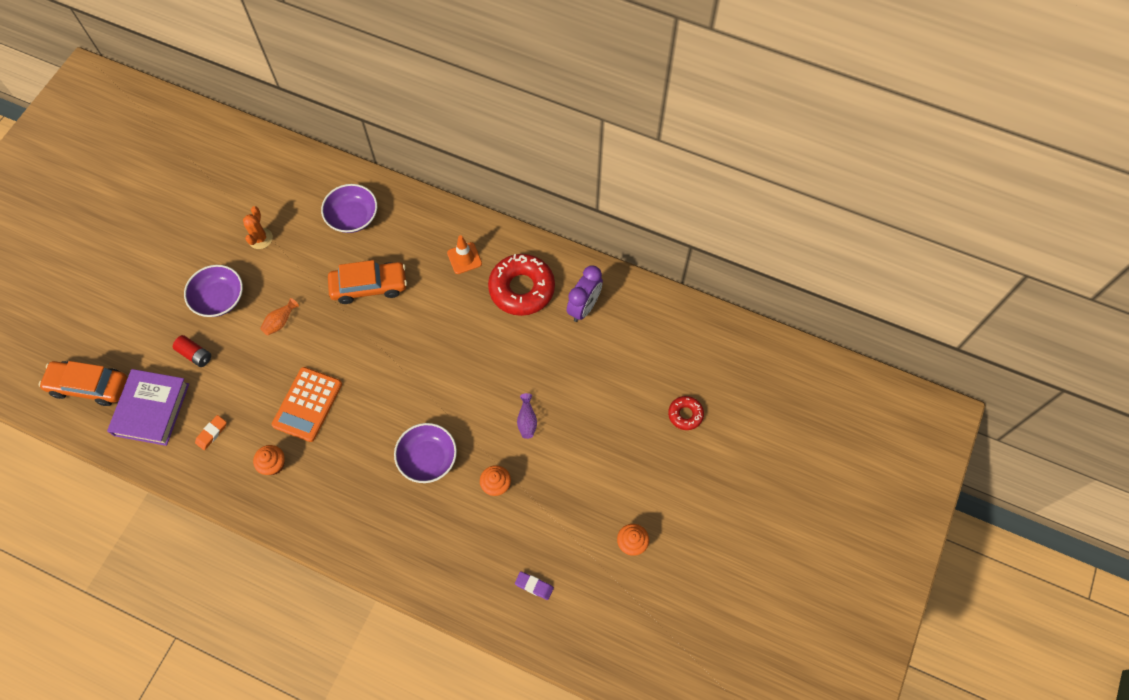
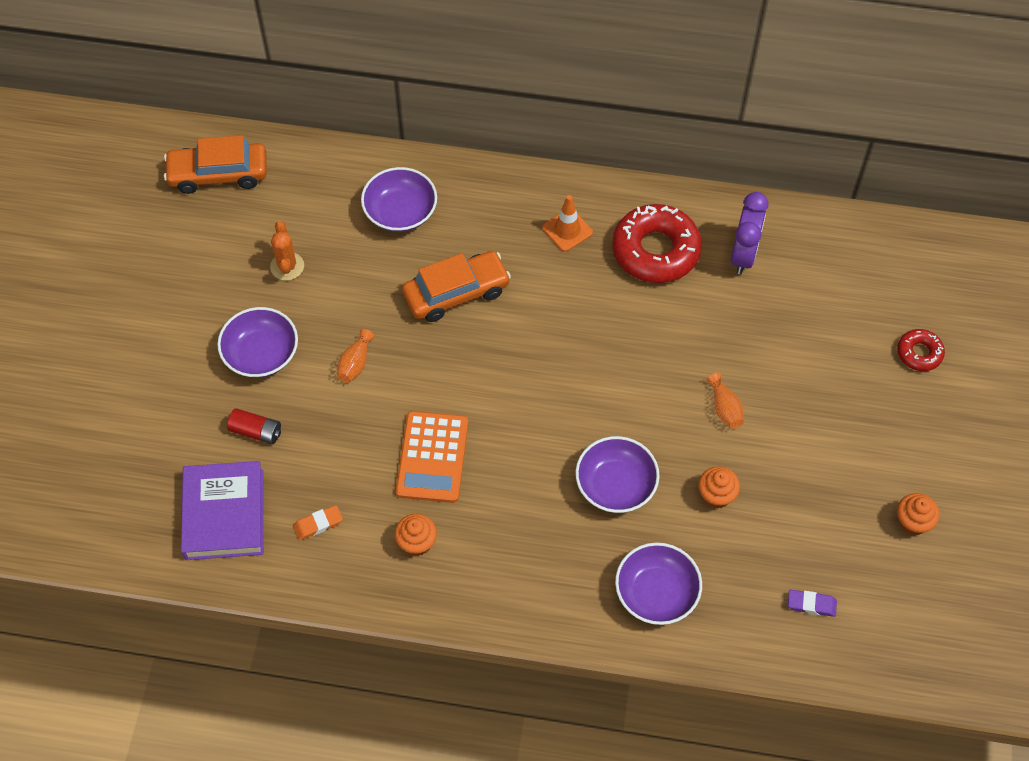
camera: 15 degrees left, 5 degrees down
(89, 386) = (126, 505): orange car -> orange car (218, 174)
(211, 433) = (318, 524): orange eraser -> orange eraser turned 45 degrees clockwise
(426, 547) = (656, 592): none -> purple bowl
(527, 420) = (724, 408): purple vase -> orange vase

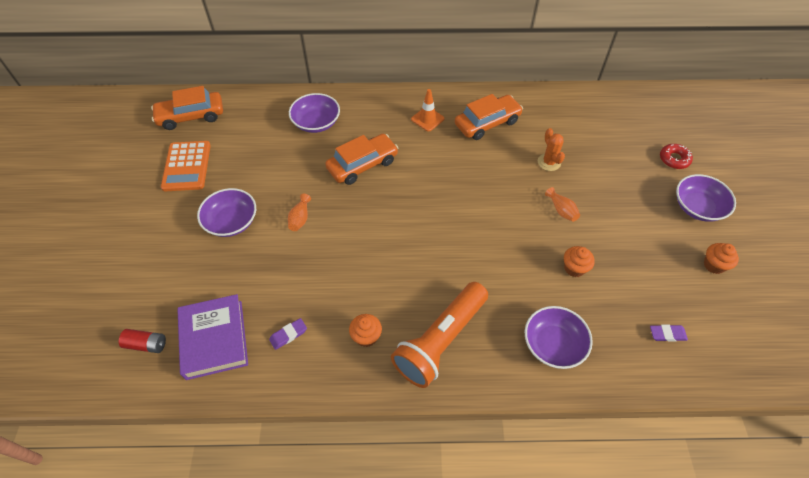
camera: 10 degrees left, 5 degrees down
(256, 431) = (233, 275): red battery -> red battery (146, 344)
(287, 266) = (244, 164): orange cactus -> orange cactus (549, 162)
(318, 524) = (288, 335): orange eraser -> purple eraser
(432, 457) = (366, 273): orange calculator -> orange calculator (187, 166)
(511, 564) = (440, 341): none -> orange flashlight
(615, 485) = (502, 272): purple bowl -> purple bowl (697, 207)
(655, 250) = (487, 123): red donut -> orange car
(743, 255) = (543, 118): purple clock -> none

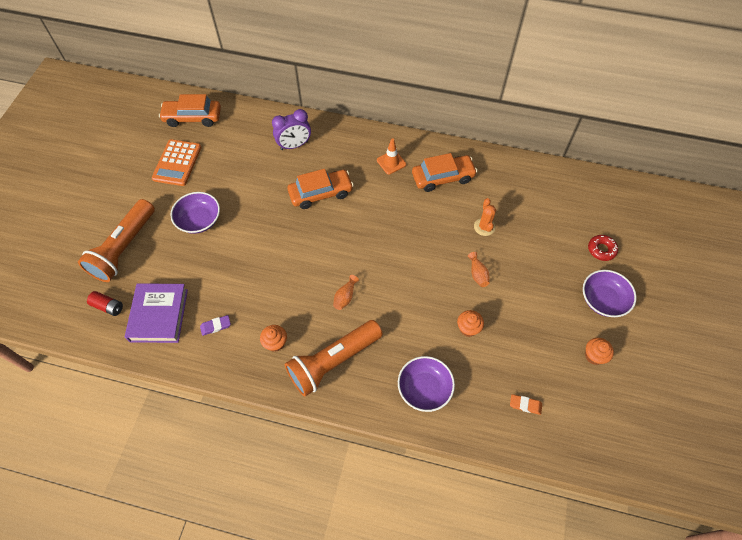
camera: 15 degrees right, 5 degrees up
(148, 272) = (124, 248): none -> orange flashlight
(300, 218) = (254, 230): orange vase -> orange vase (345, 297)
(316, 122) = (294, 145): purple bowl -> purple clock
(667, 334) = (525, 405): purple eraser -> orange eraser

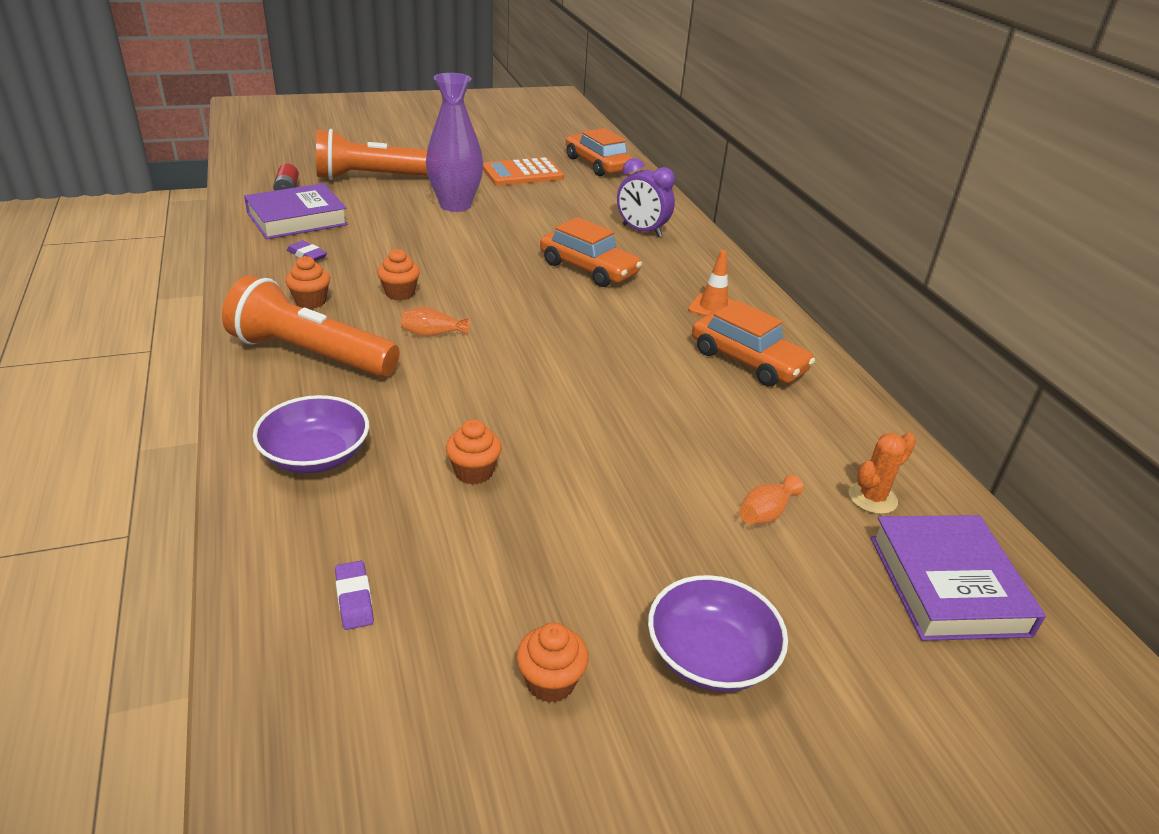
camera: 55 degrees right, 25 degrees down
(199, 220) = (455, 205): purple bowl -> purple vase
(293, 295) = (400, 293): none -> orange cupcake
(477, 274) = (597, 451): orange vase -> orange vase (766, 513)
(484, 227) = (703, 431): orange cactus -> orange cactus (872, 498)
(525, 405) = (354, 599): orange eraser -> purple eraser
(601, 250) = (836, 613): red donut -> none
(603, 207) = (947, 585): none -> purple book

